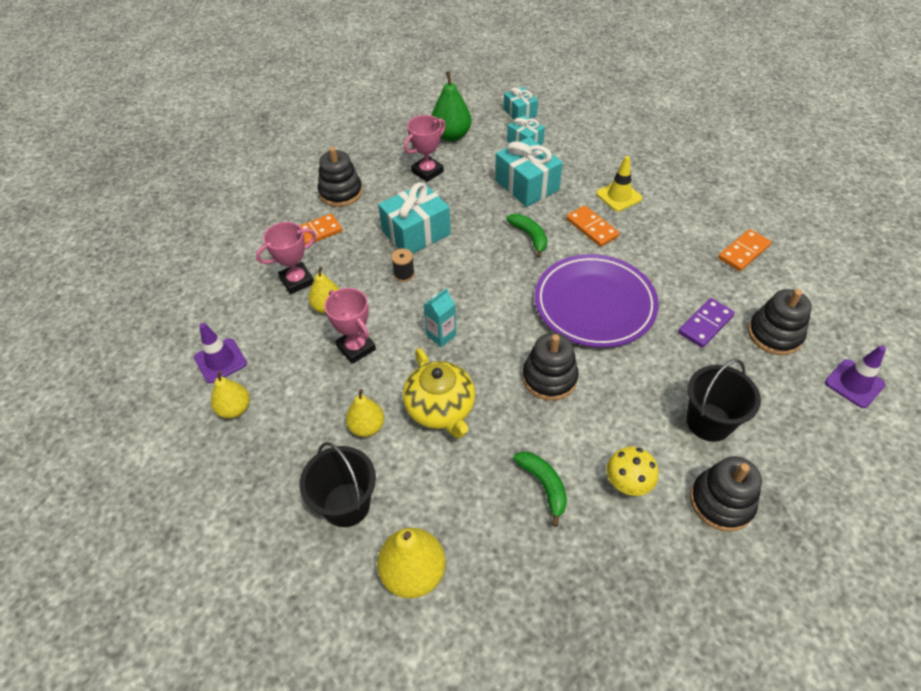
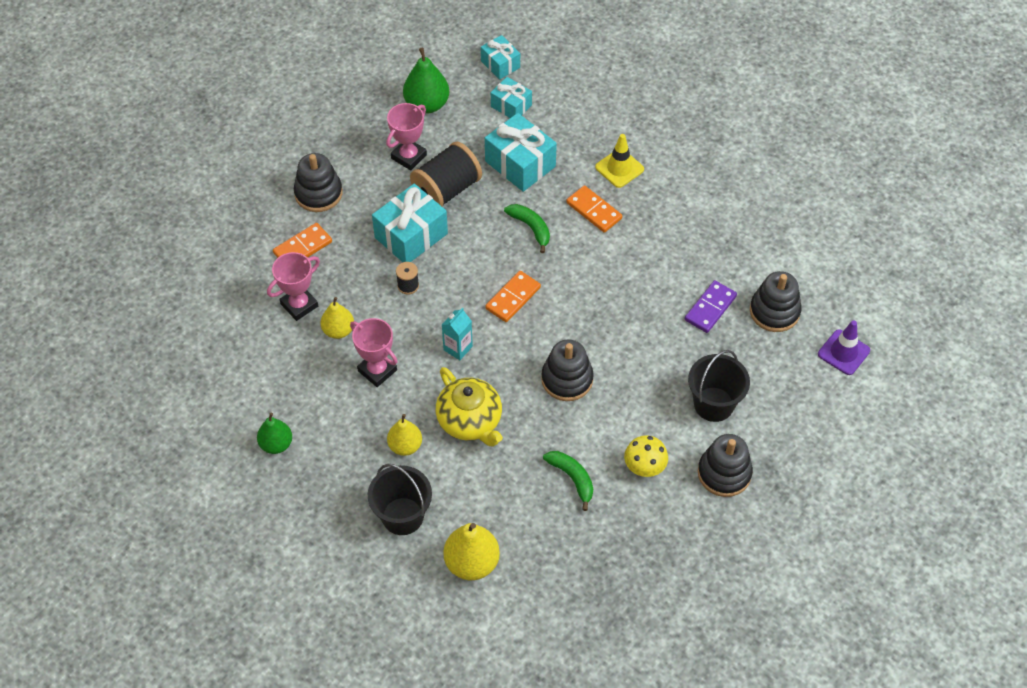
camera: 10 degrees left, 5 degrees up
(220, 360) = (247, 399): purple traffic cone -> none
(235, 409) = (276, 444): yellow pear -> green pear
(456, 199) = (446, 190): none -> black spool
(594, 304) = (603, 298): purple plate -> none
(743, 252) = (747, 223): orange domino -> orange domino (513, 298)

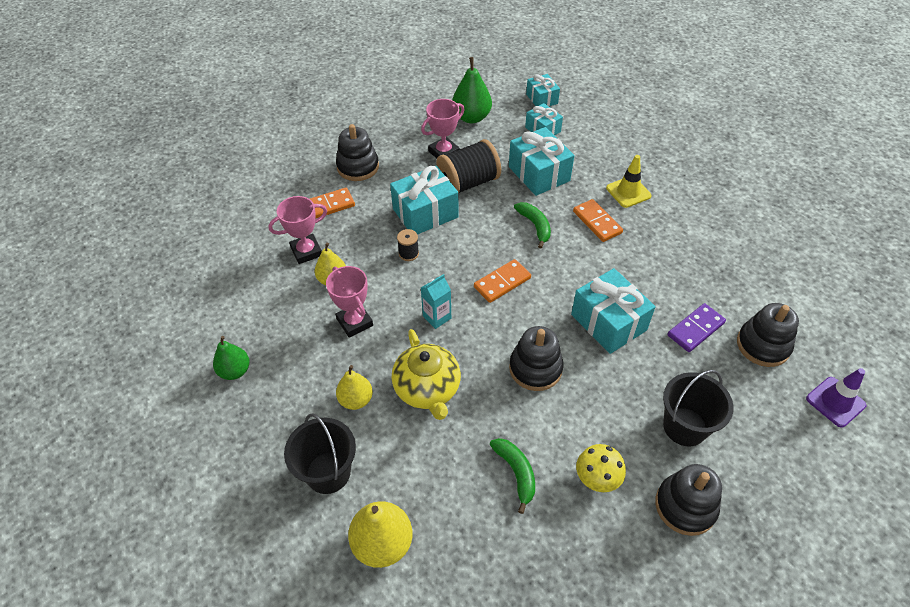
camera: 15 degrees right, 5 degrees down
(626, 318) = (608, 322): none -> turquoise gift

